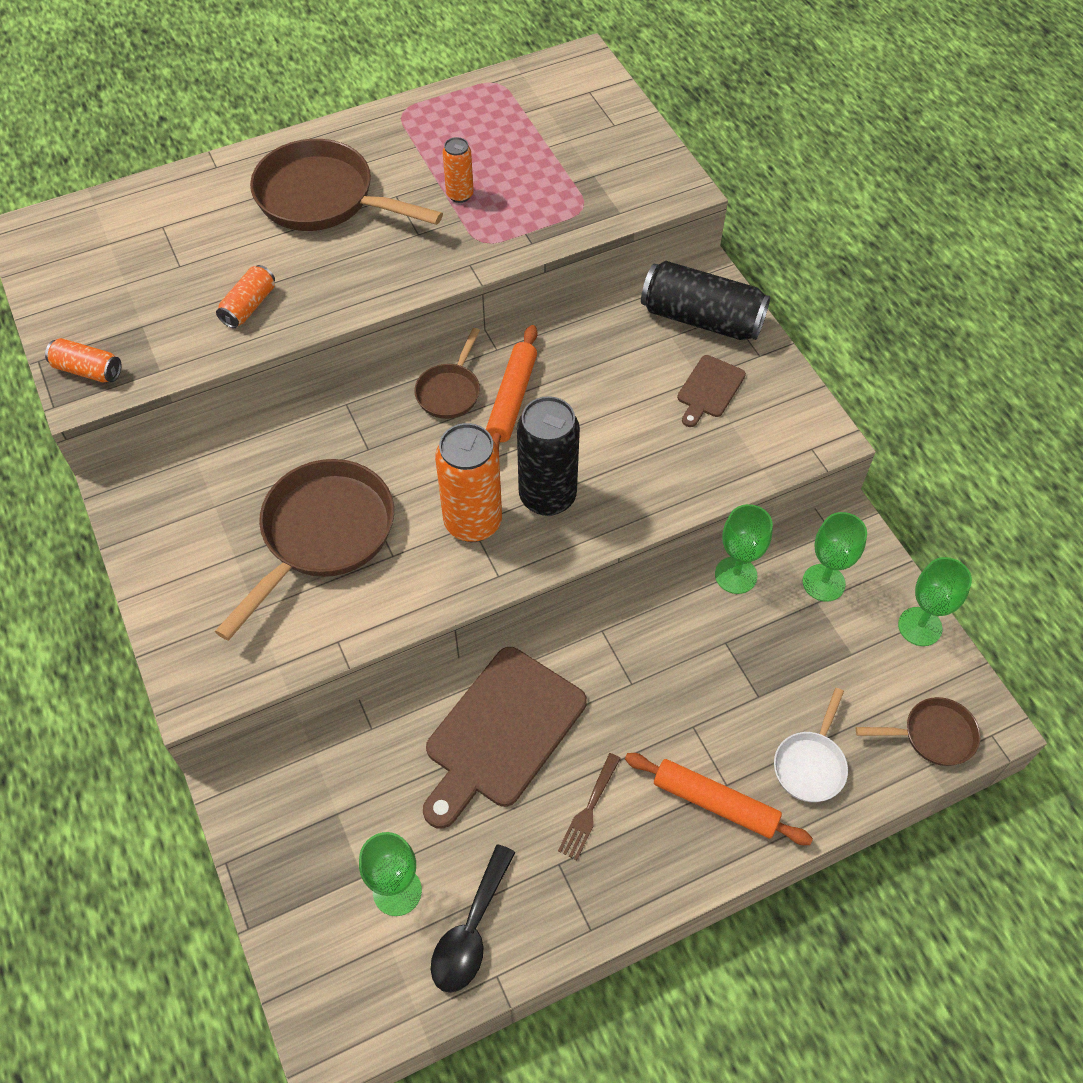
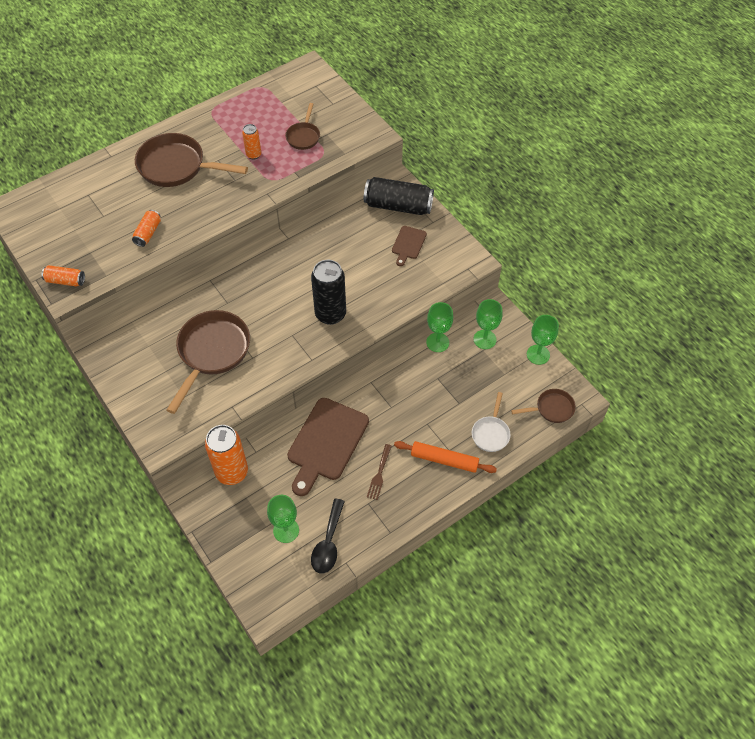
camera: 10 degrees left, 0 degrees up
(450, 391) = (266, 265): brown pan -> brown pan (303, 136)
(473, 522) = (292, 334): orange can -> orange can (232, 472)
(512, 399) = (301, 264): orange rolling pin -> none

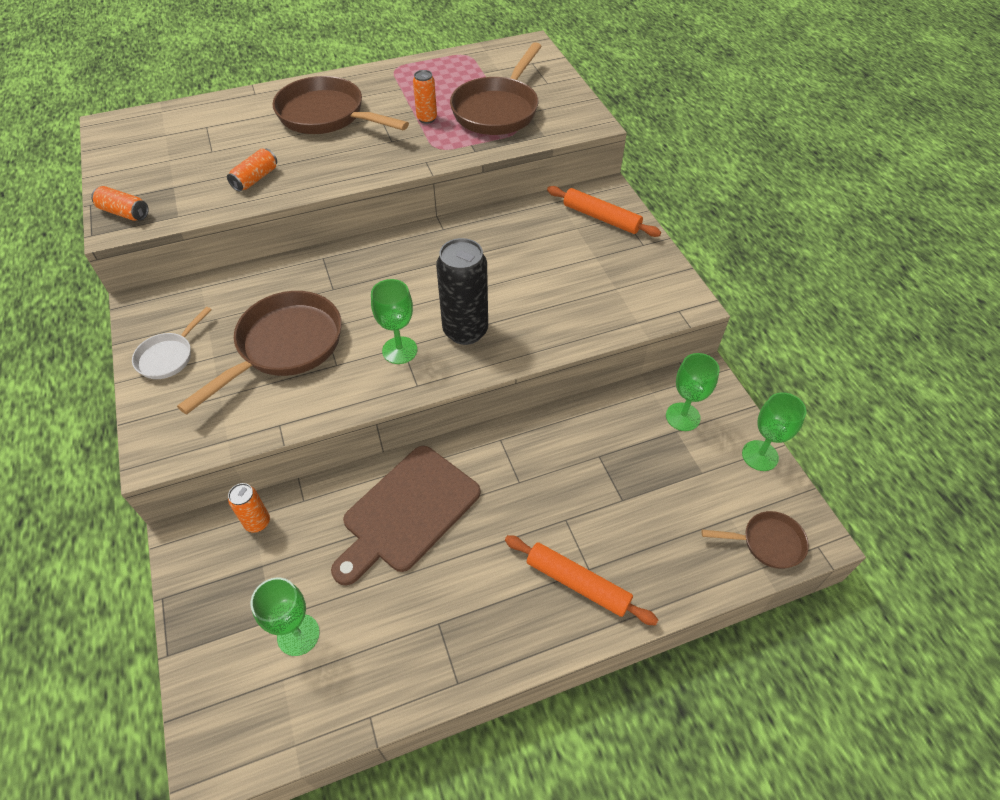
camera: 15 degrees right, 5 degrees down
(232, 472) = (257, 522): orange can -> orange can, size x0.53
(303, 136) = (497, 110): brown pan -> brown pan, size x1.90
(328, 543) = (354, 675): black spoon -> none
(379, 474) = (470, 580): brown fork -> none
(398, 206) = (601, 218): black can -> orange rolling pin
(408, 244) = (602, 265): brown cutting board -> none
(437, 342) = (612, 406): green goblet -> green goblet (399, 350)
(491, 433) = (661, 558): white pan -> white pan (169, 356)

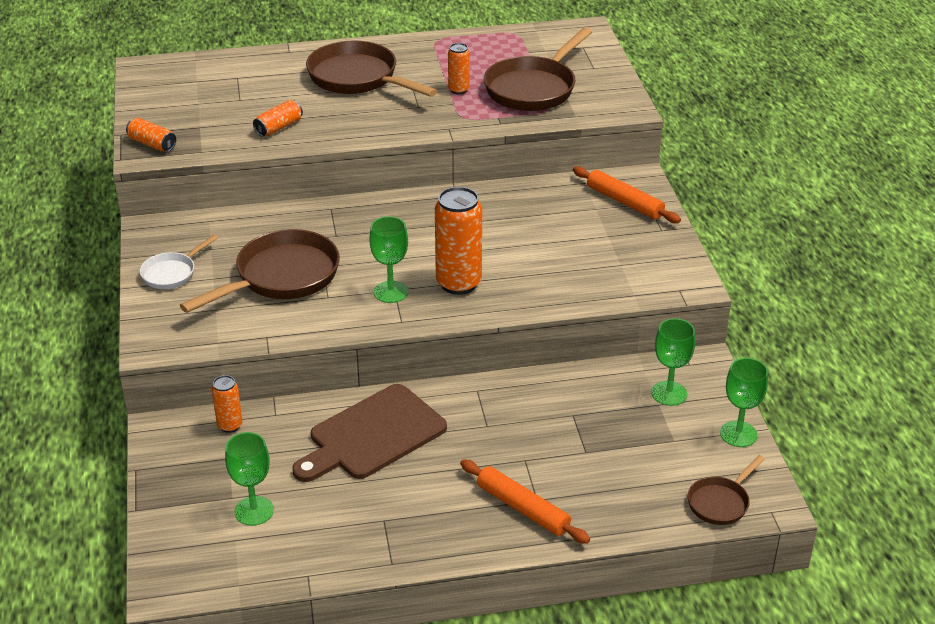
camera: 10 degrees right, 15 degrees down
(465, 331) = (458, 283): black can -> orange can
(767, 543) = (720, 502): brown pan -> brown pan turned 120 degrees clockwise

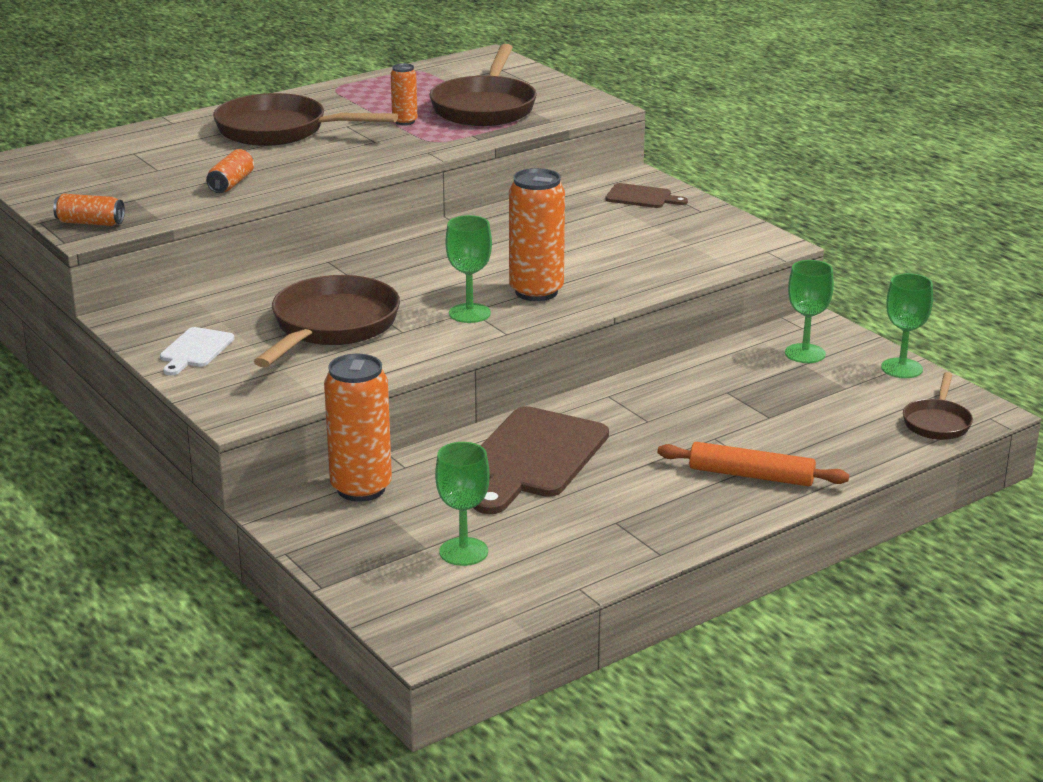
camera: 25 degrees left, 10 degrees down
(172, 273) = (195, 350): white pan -> white cutting board
(230, 425) = (361, 488): orange can -> orange can, size x1.90
(624, 202) = (641, 197): orange rolling pin -> brown cutting board

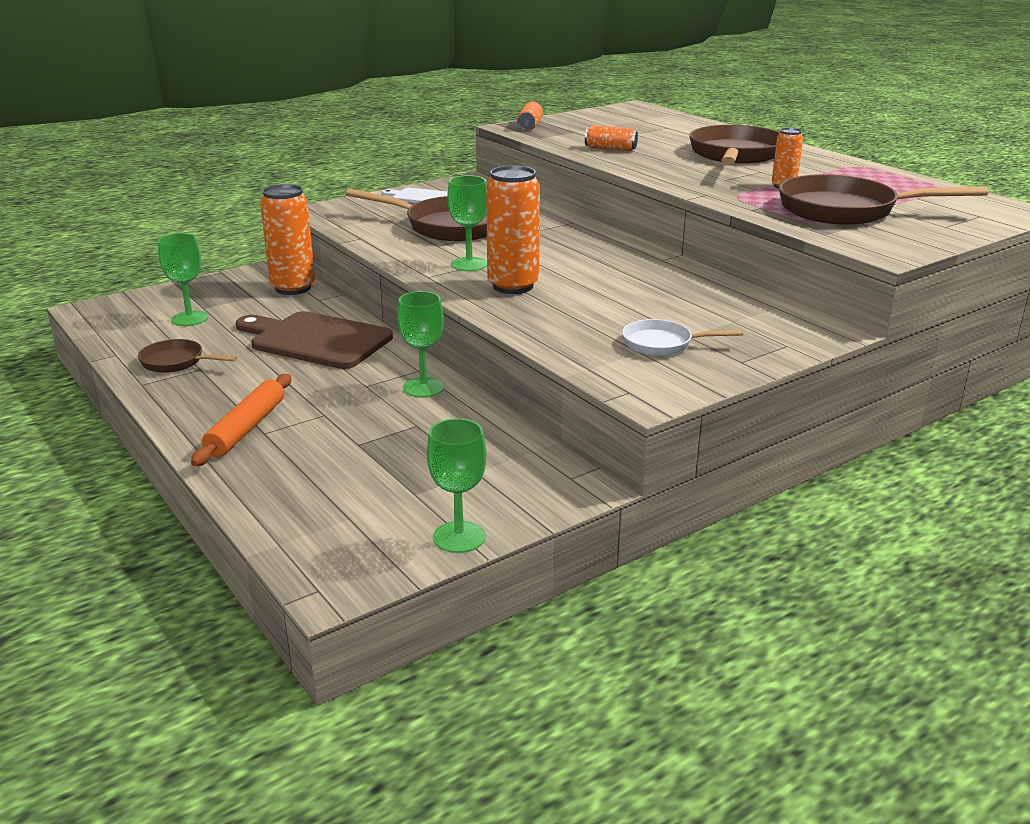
camera: 90 degrees right, 0 degrees up
(641, 197) = (769, 332): brown cutting board -> none
(672, 235) = (662, 344): none -> white pan
(805, 353) = (501, 474): green goblet -> green goblet (423, 387)
(937, 422) = (316, 547): brown pan -> brown pan (177, 362)

